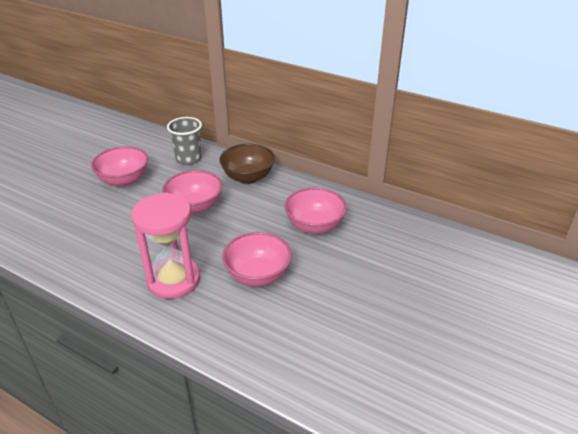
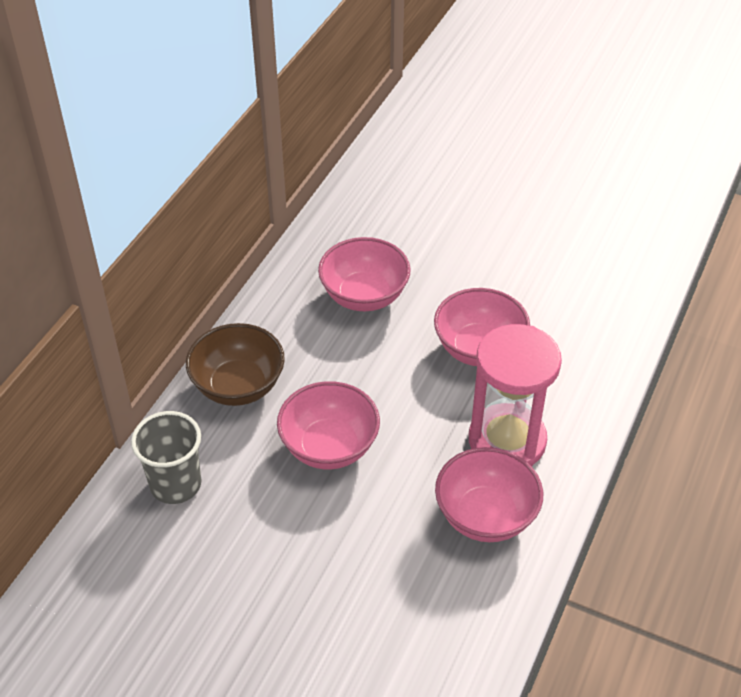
camera: 95 degrees left, 10 degrees up
(124, 180) = (252, 576): pink bowl -> pink bowl (485, 516)

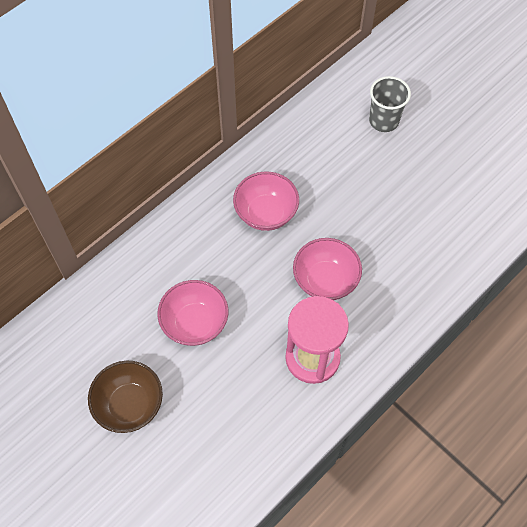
camera: 20 degrees right, 15 degrees up
(175, 484) = (89, 318): grey cup -> grey cup (384, 121)
(238, 386) = (155, 257): brown bowl -> brown bowl (129, 404)
(485, 516) = (273, 409): pink bowl -> none

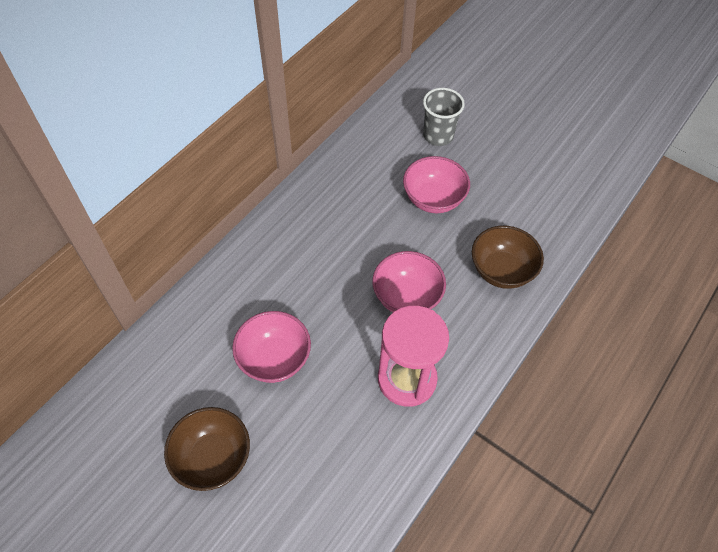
camera: 10 degrees left, 5 degrees down
(266, 213) = (333, 237): pink bowl -> pink bowl (433, 199)
(420, 266) = (501, 270): none -> brown bowl

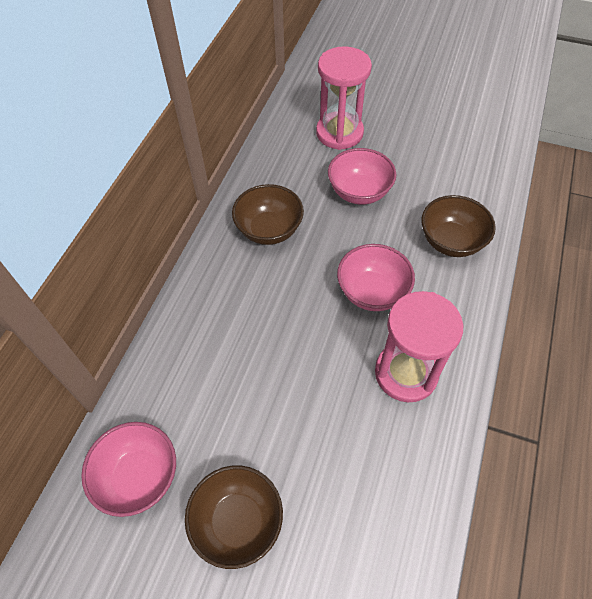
camera: 15 degrees left, 0 degrees up
(274, 359) = (264, 393): pink bowl -> pink bowl (139, 476)
(335, 213) = (269, 230): none -> brown bowl
(438, 135) = (339, 133): grey cup -> pink hourglass

